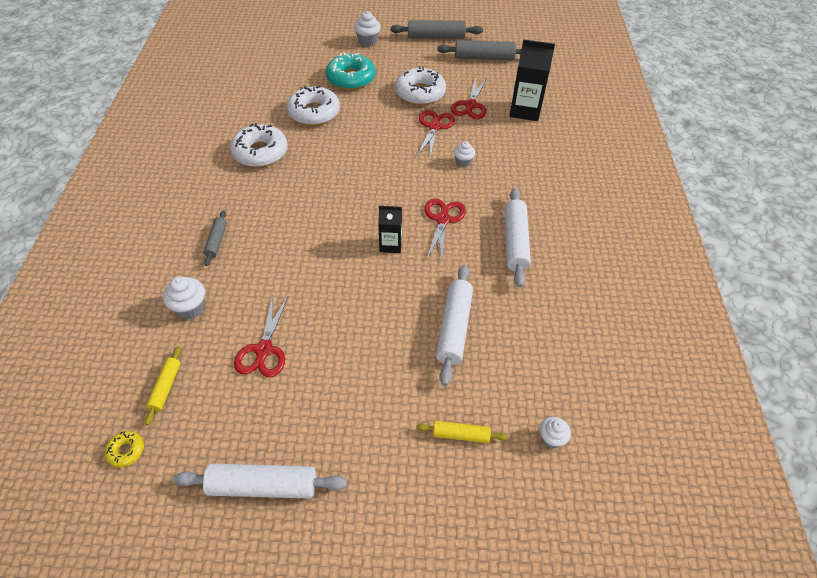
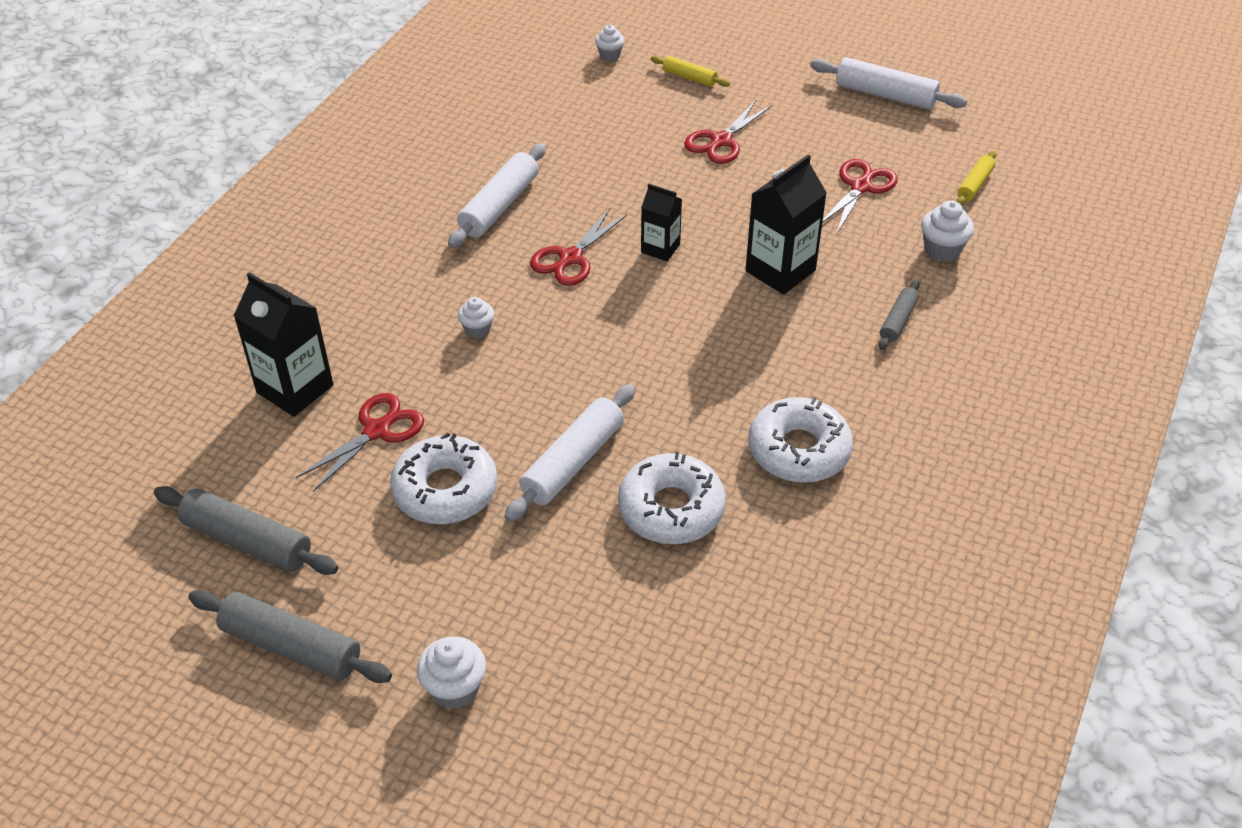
camera: 155 degrees left, 5 degrees down
(126, 451) = (1015, 148): yellow donut -> none
(304, 253) = (780, 271): none -> black carton
(351, 78) = (557, 577): turquoise donut -> none
(434, 127) = (474, 406): red scissors -> red scissors (721, 141)
(454, 328) = (640, 149): white rolling pin -> white rolling pin (573, 462)

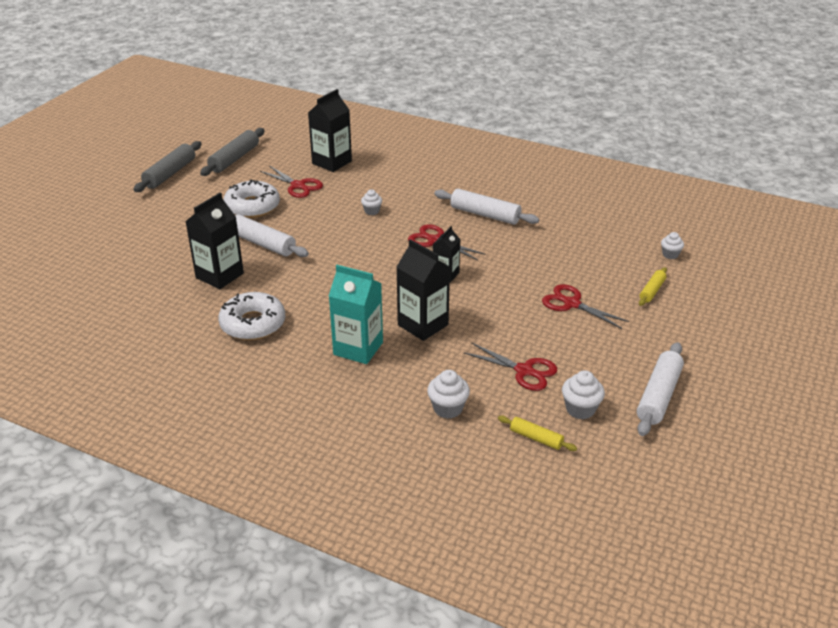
camera: 90 degrees right, 10 degrees down
(455, 688) = (130, 214): white cupcake -> white cupcake (580, 409)
(671, 509) = (219, 275): white donut -> black carton
(840, 332) = (358, 348): none -> turquoise carton
(898, 321) = (367, 377): grey rolling pin -> none

